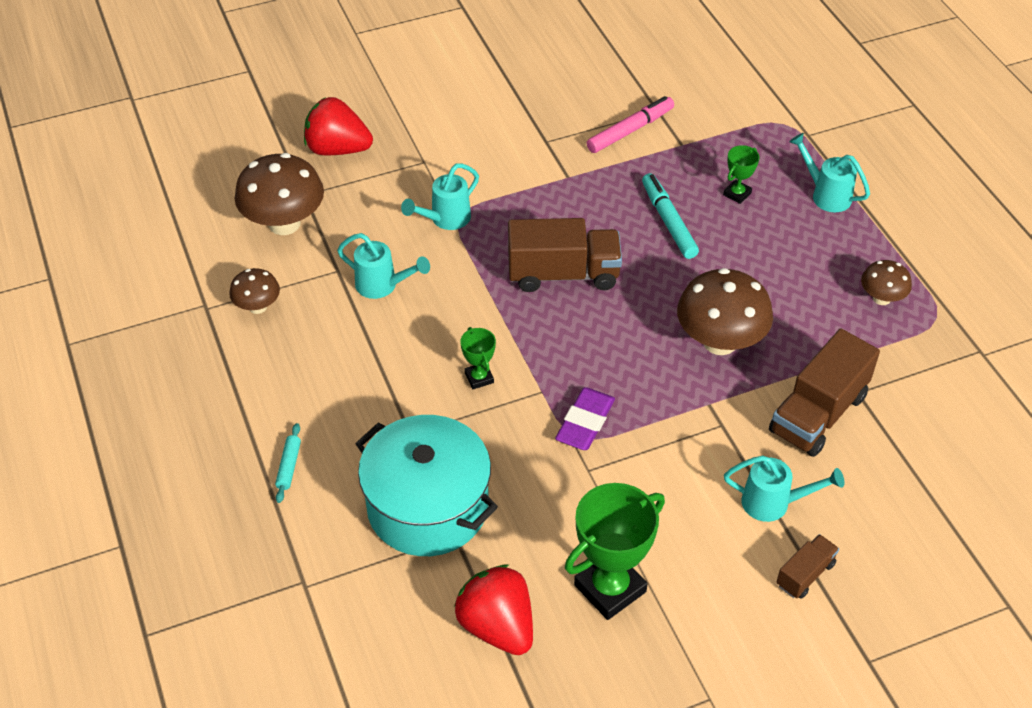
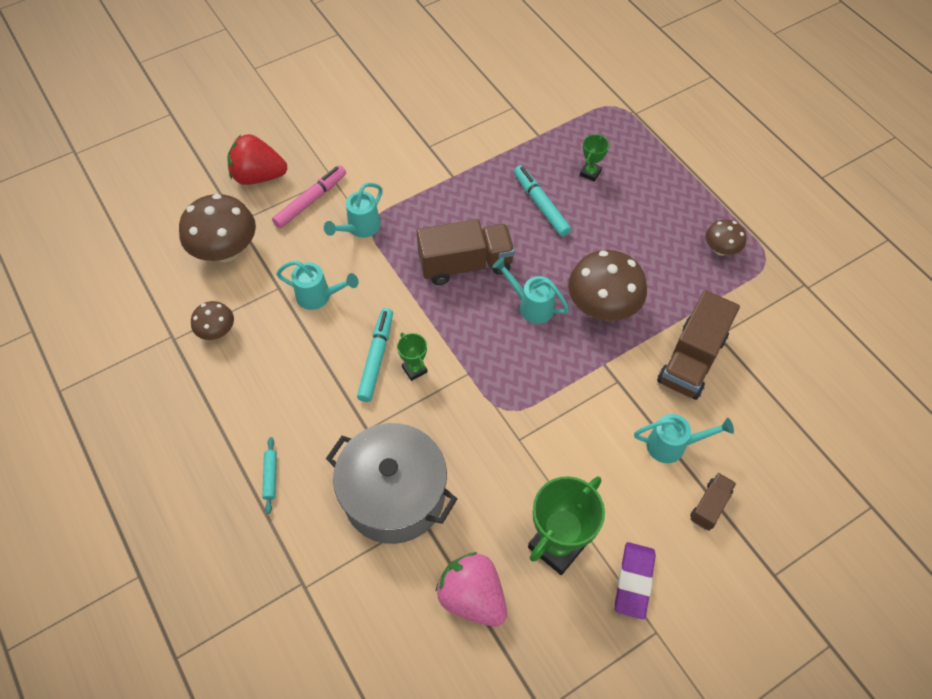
camera: 10 degrees left, 10 degrees up
(428, 506) = (394, 495): turquoise pot -> grey pot
(436, 359) = (376, 358): none -> turquoise marker
(497, 626) = (472, 596): red strawberry -> pink strawberry
(585, 422) = (508, 397): purple eraser -> purple eraser (634, 581)
(630, 130) = (495, 128): pink marker -> pink marker (311, 201)
(825, 194) = (659, 164): turquoise watering can -> turquoise watering can (530, 305)

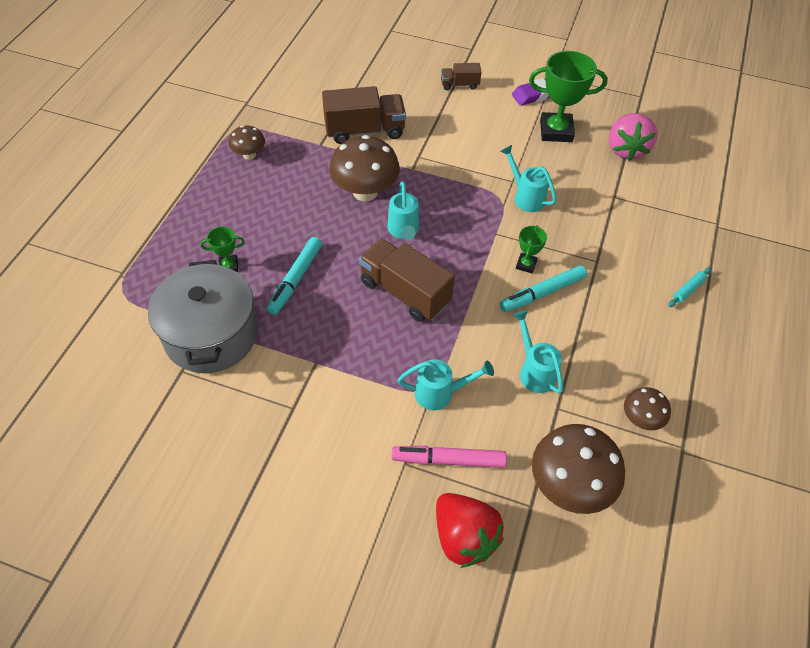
camera: 130 degrees left, 5 degrees down
(394, 495) = (618, 218): grey pot -> grey pot (211, 335)
(673, 445) = (438, 113): turquoise watering can -> turquoise watering can (525, 197)

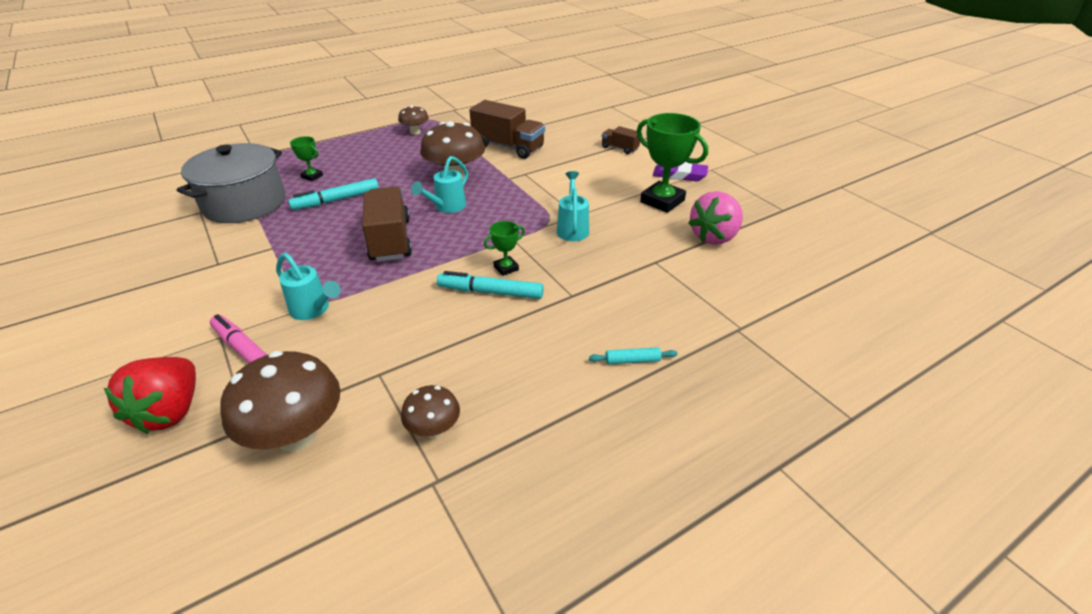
camera: 40 degrees right, 15 degrees down
(534, 370) = (402, 337): turquoise watering can -> none

